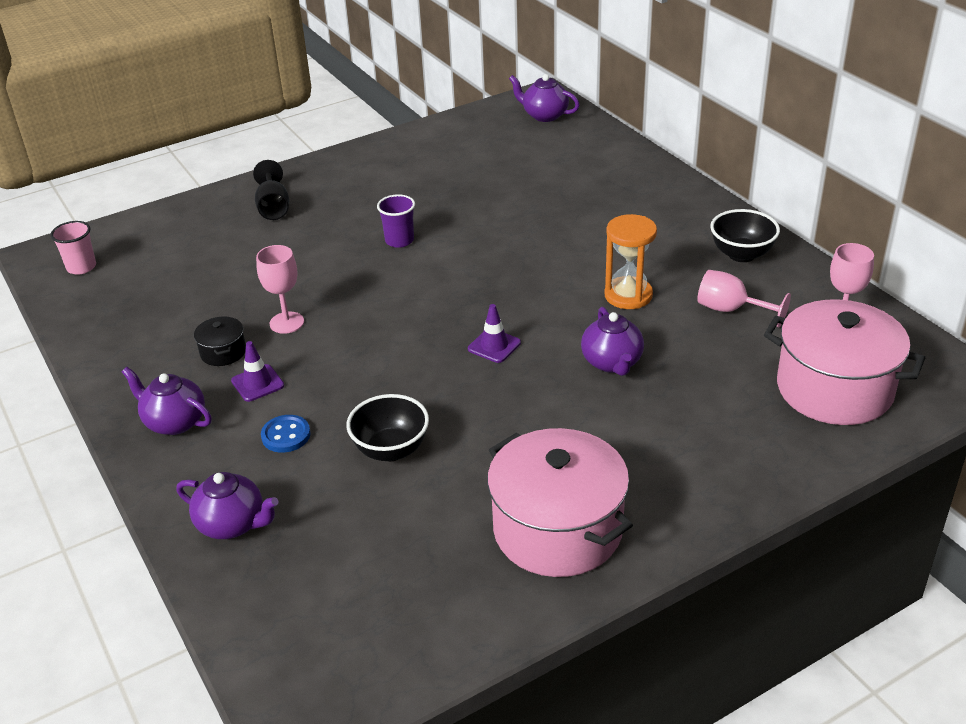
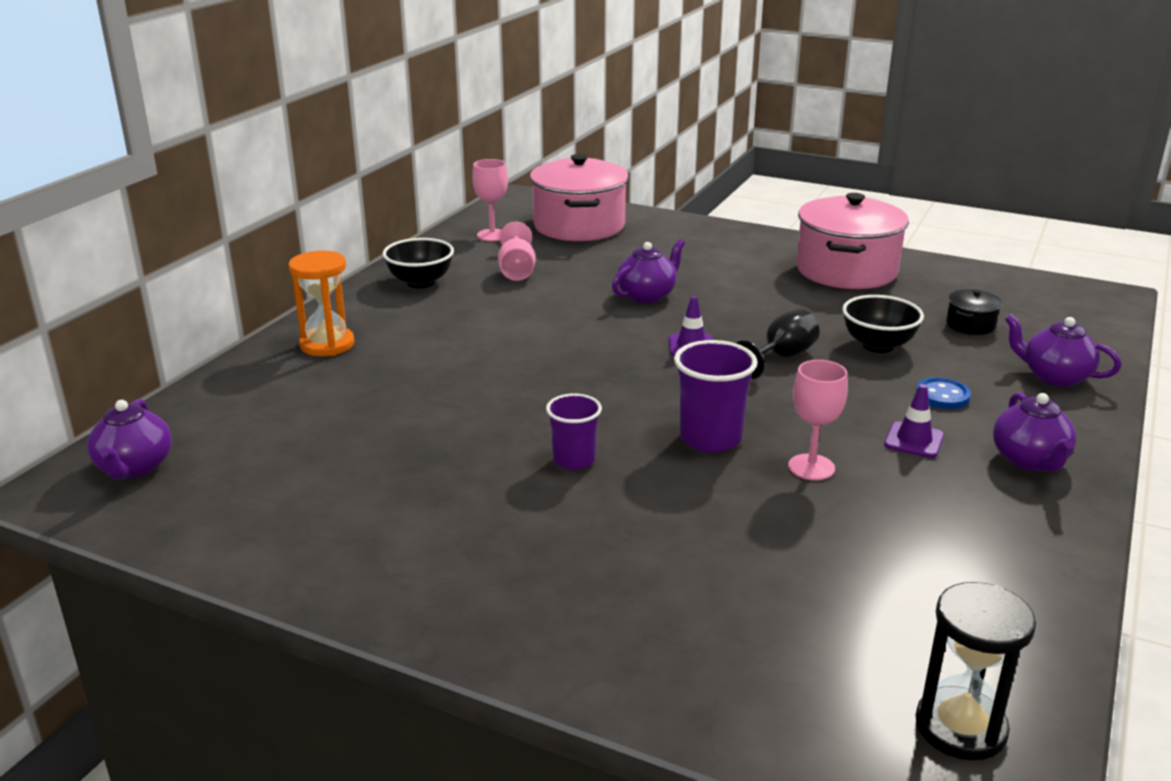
camera: 125 degrees left, 10 degrees down
(81, 267) = (960, 727): pink cup -> black hourglass
(223, 352) = (910, 484): black pot -> black pot (970, 325)
(232, 524) = (1054, 377): purple teapot -> purple teapot turned 45 degrees counterclockwise
(273, 208) = (598, 605): black goblet -> black goblet (781, 357)
(363, 298) = (710, 438): none -> purple cup
(628, 295) = (541, 311): orange hourglass -> orange hourglass (327, 344)

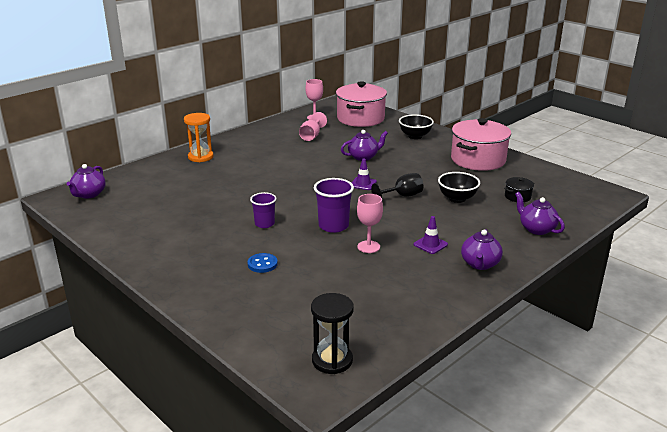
camera: 20 degrees right, 0 degrees up
(420, 282) = (263, 135): black bowl -> black bowl (415, 136)
(942, 395) = (466, 227): blue button -> blue button (262, 264)

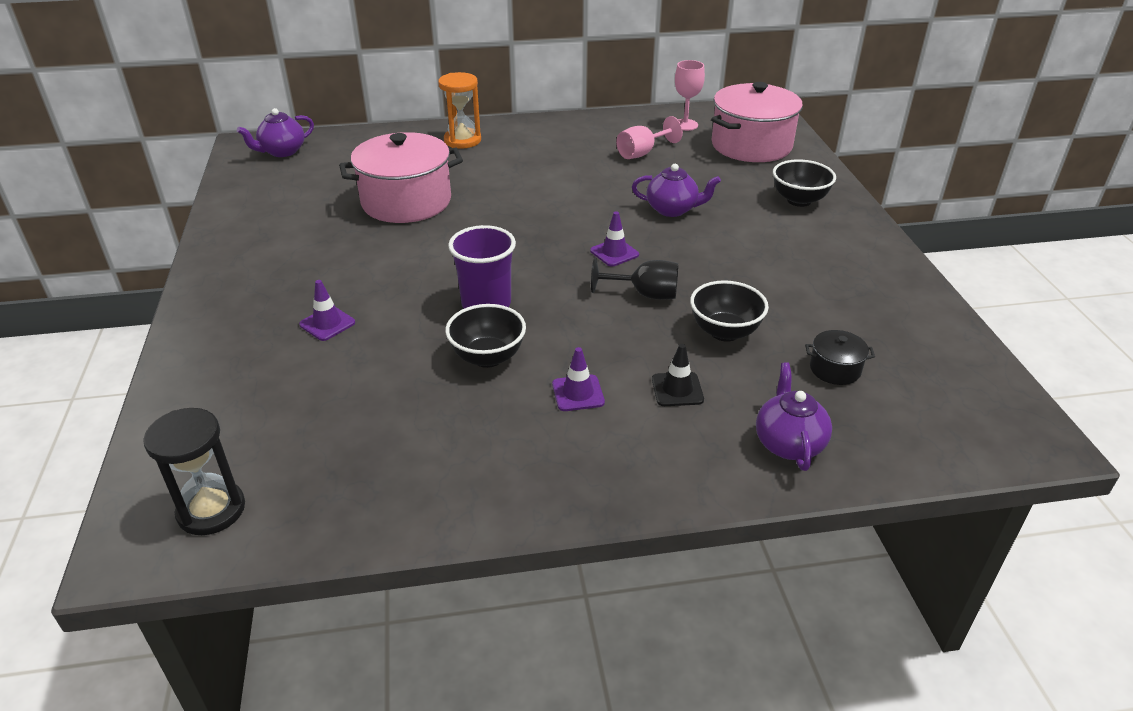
camera: 35 degrees right, 10 degrees up
(262, 264) = (327, 323): blue button -> purple traffic cone
(264, 224) = (407, 265): purple cup -> none
(368, 247) = (487, 357): pink goblet -> black bowl
(469, 227) = (677, 389): none -> black traffic cone
(478, 160) = (853, 276): pink pot -> pink pot (406, 202)
(480, 264) = (607, 463): purple teapot -> none

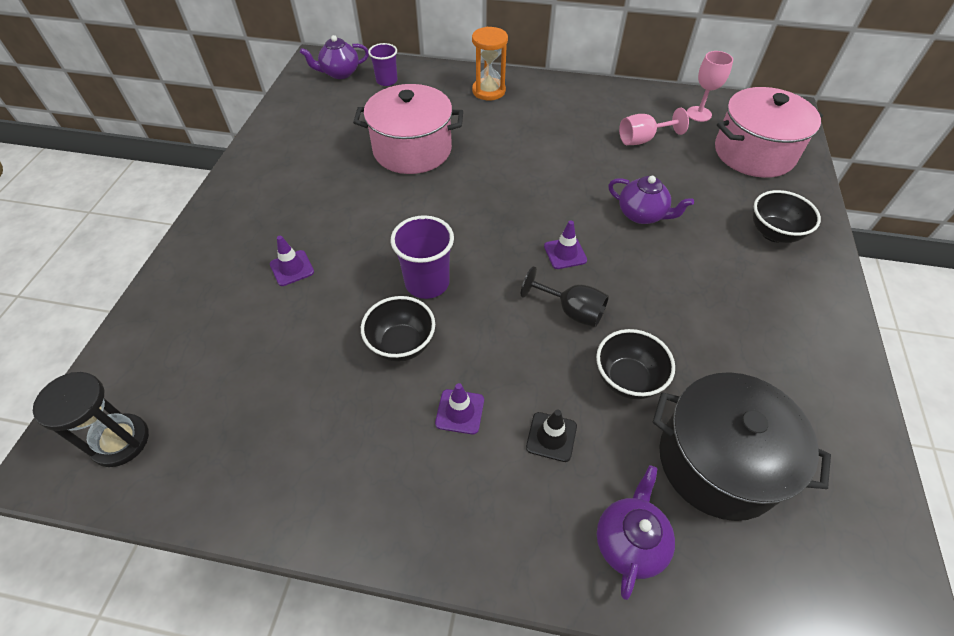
camera: 20 degrees right, 15 degrees up
(342, 149) = (387, 81): none -> purple cup
(835, 369) = (718, 461): black pot -> black pot, size x2.32

